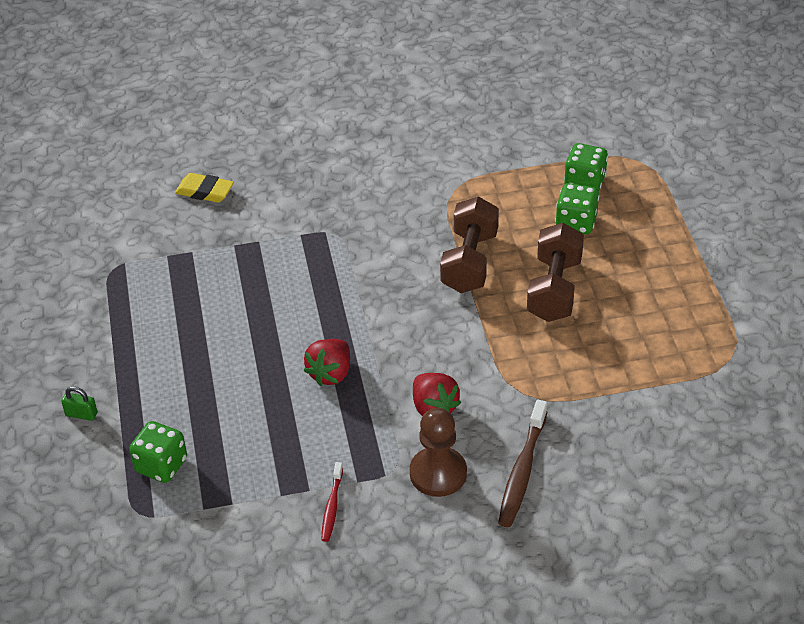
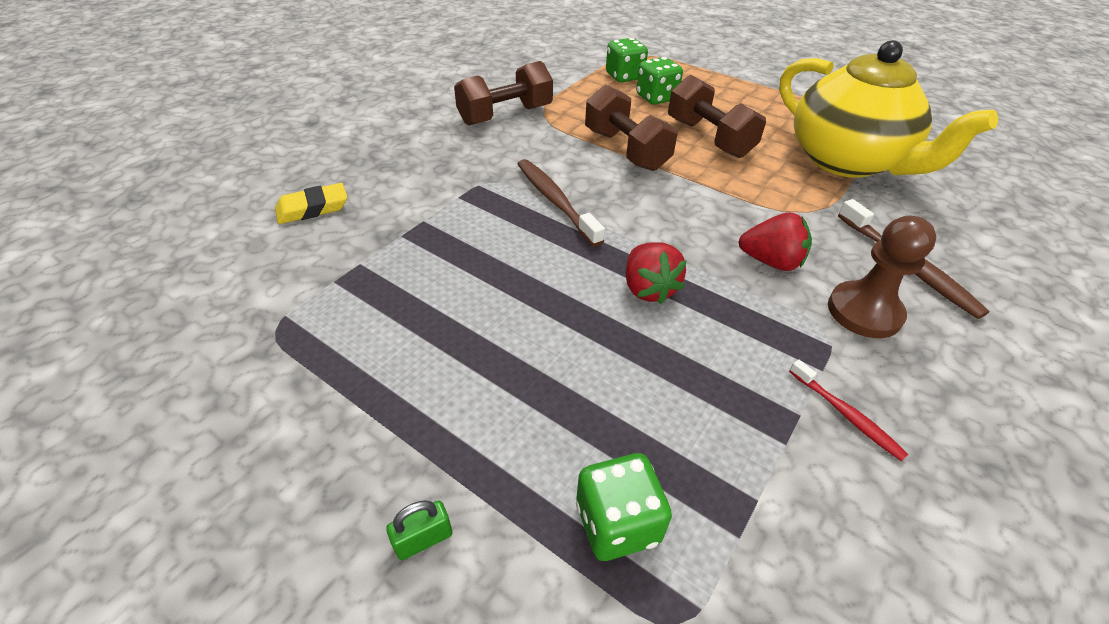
camera: 45 degrees left, 0 degrees up
(358, 276) = (555, 201): none -> brown toothbrush
(423, 174) = (505, 115): none -> brown dumbbell
(633, 377) = (846, 161): none -> yellow teapot

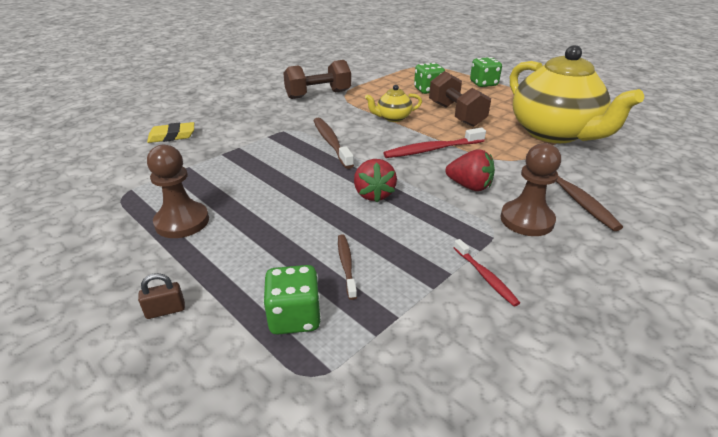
camera: 10 degrees right, 10 degrees down
(388, 369) = (182, 222): none -> brown pawn
(423, 539) = (165, 310): green padlock -> brown padlock
(624, 76) = (410, 77): green dice -> green dice (483, 84)
(626, 150) = (393, 118): brown dumbbell -> yellow teapot
(655, 418) = (346, 265): none -> brown toothbrush
(699, 202) = (432, 150): none -> red toothbrush

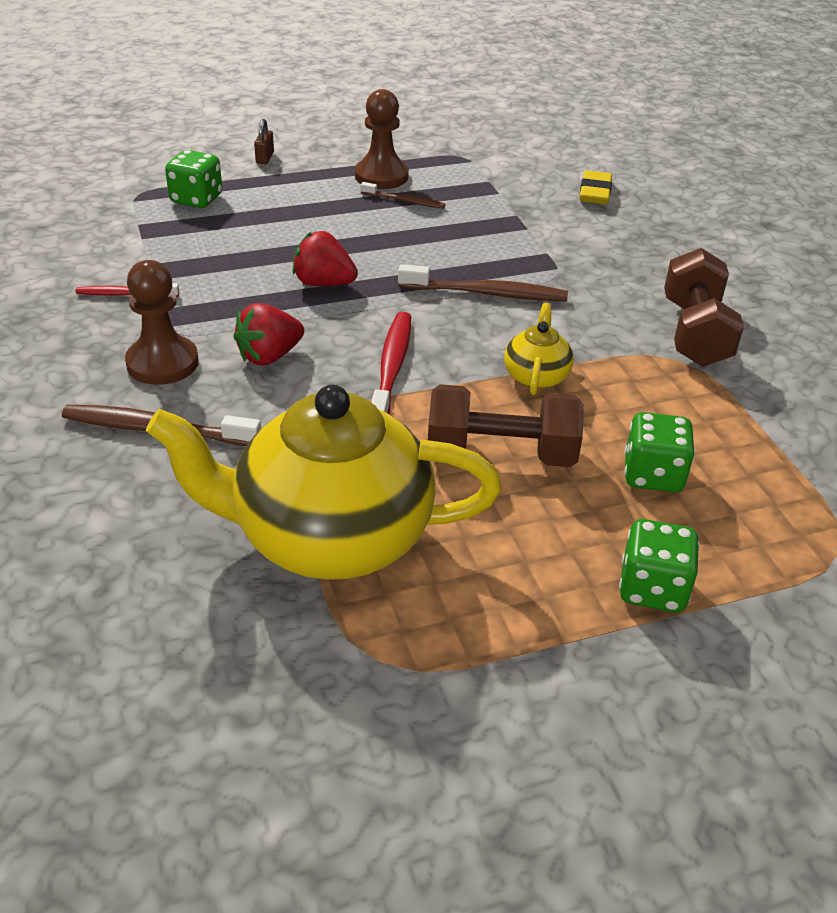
camera: 115 degrees right, 5 degrees up
(346, 265) = (227, 234): brown toothbrush -> brown toothbrush (404, 201)

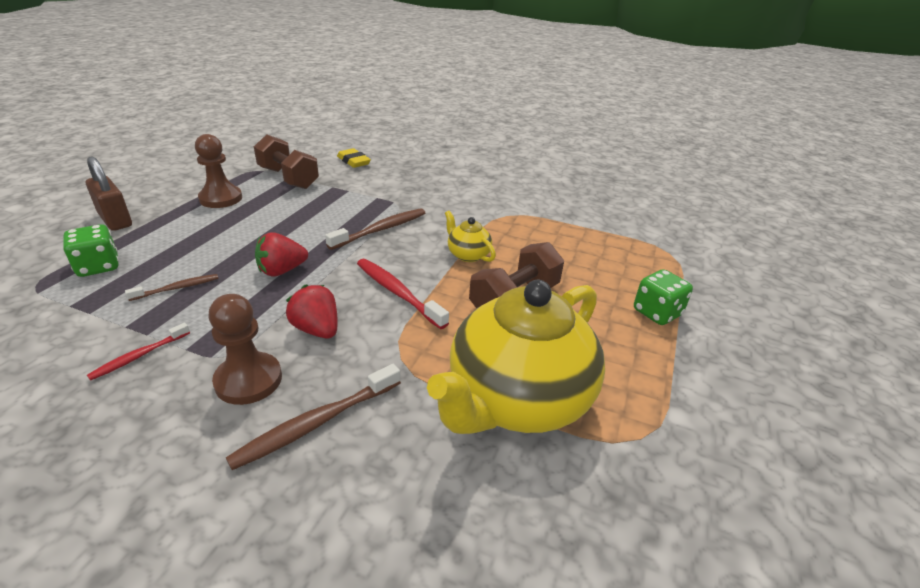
camera: 50 degrees left, 5 degrees down
(265, 158) = (115, 220): brown padlock -> brown padlock, size x1.98
(269, 356) = (317, 329): red strawberry -> red strawberry turned 135 degrees clockwise
(404, 201) = (258, 205): brown toothbrush -> brown toothbrush (177, 288)
(653, 475) = (579, 267): green dice -> none
(695, 333) = (494, 201): brown dumbbell -> brown dumbbell (288, 178)

